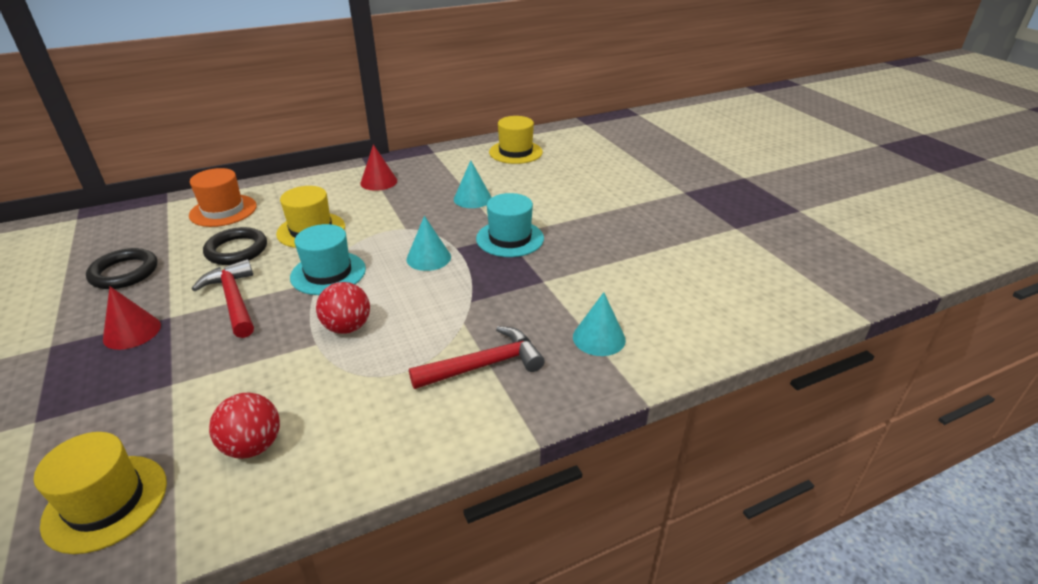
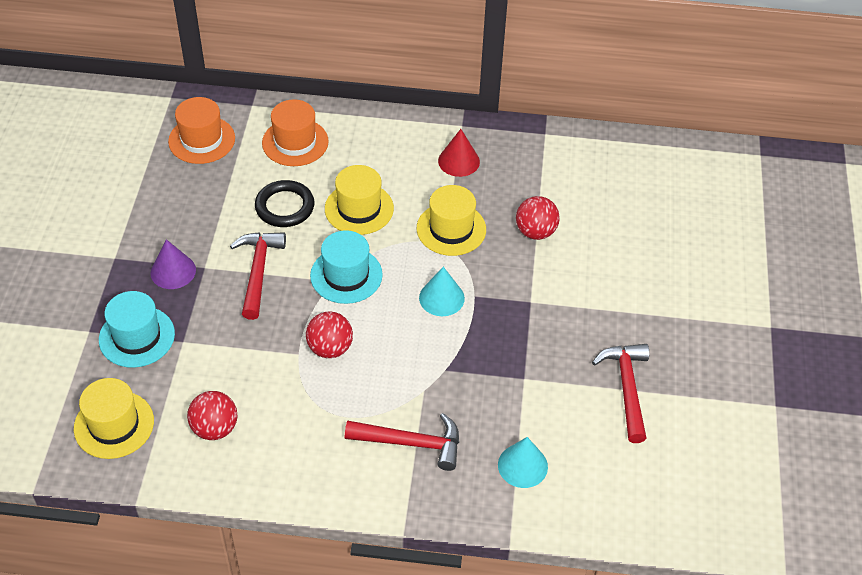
camera: 30 degrees right, 15 degrees up
(123, 234) = (201, 140): none -> orange hat
(124, 272) = (187, 194): black ring -> none
(132, 332) = (173, 271): red cone -> purple cone
(472, 198) = (535, 232): turquoise cone -> red ball
(510, 238) = (532, 308): turquoise hat -> turquoise hat (137, 337)
(515, 152) = (635, 173): yellow hat -> yellow hat (451, 229)
(628, 257) = (626, 388): none -> red hammer

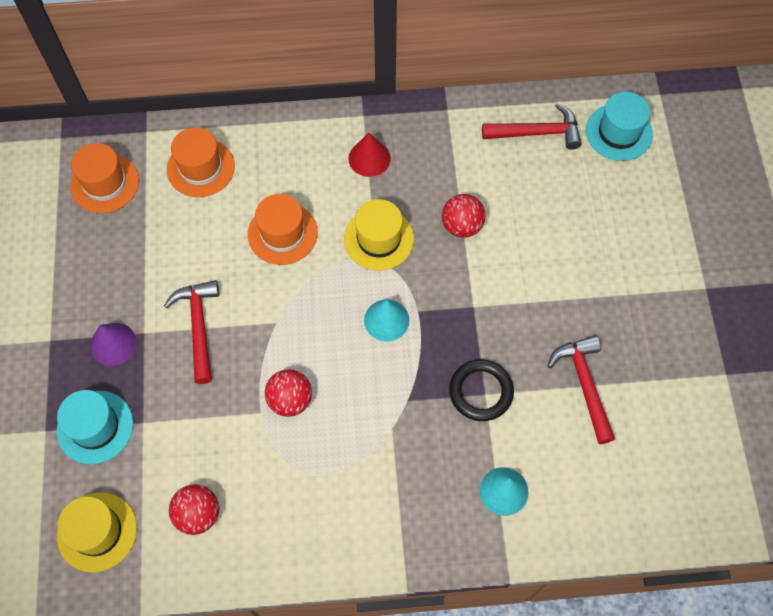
camera: 10 degrees left, 15 degrees up
(285, 207) = (208, 246): black ring -> black ring (480, 391)
(346, 275) = (287, 313): turquoise hat -> turquoise hat (619, 132)
(359, 208) = (282, 233): yellow hat -> orange hat
(411, 443) = (392, 489): red hammer -> red hammer (537, 133)

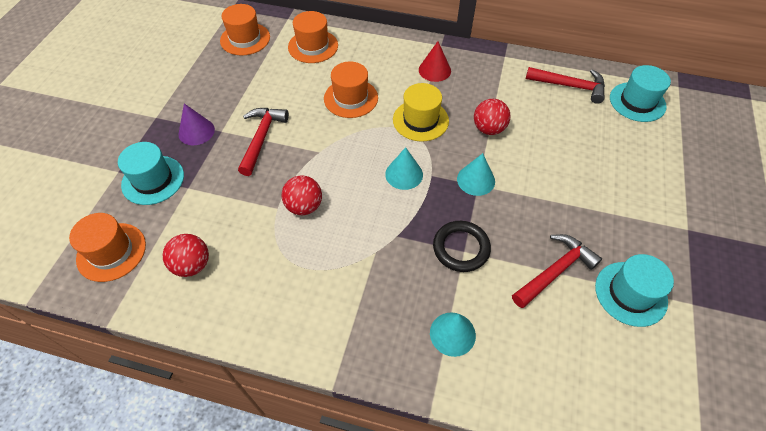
camera: 20 degrees right, 10 degrees down
(97, 532) = (111, 252): yellow hat -> orange hat
(469, 300) = (476, 180): none -> turquoise cone
(584, 385) = (554, 271): red hammer -> red hammer turned 45 degrees clockwise
(665, 384) = (630, 293): none -> turquoise hat

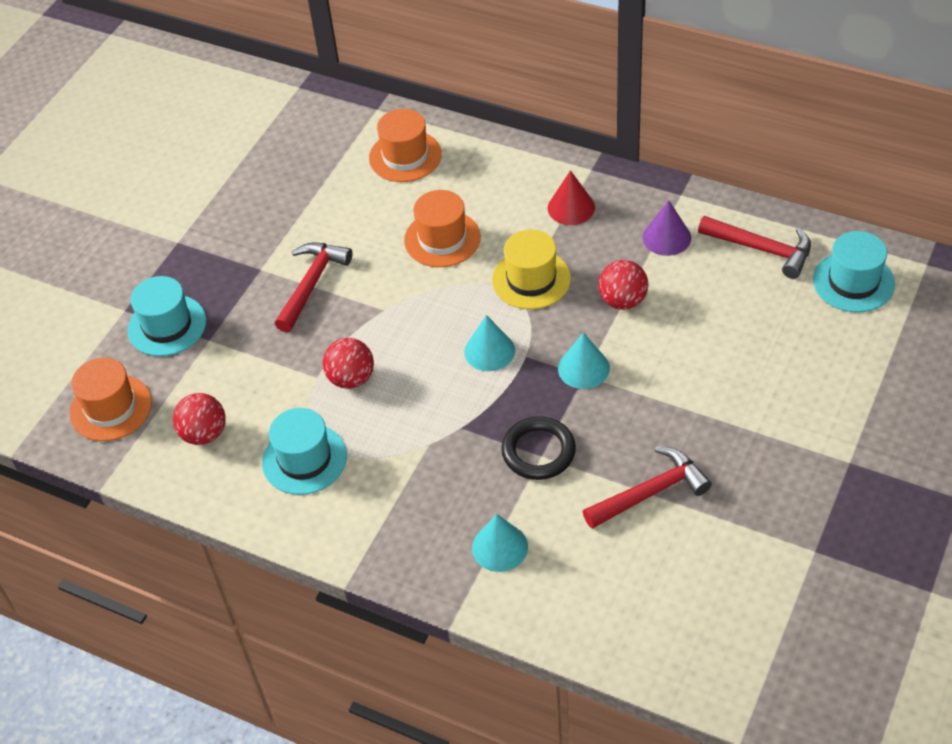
camera: 15 degrees right, 5 degrees down
(196, 131) = (228, 267): purple cone -> purple cone (666, 237)
(245, 39) = (311, 137): orange hat -> none
(630, 293) = (739, 529): turquoise hat -> turquoise hat (304, 459)

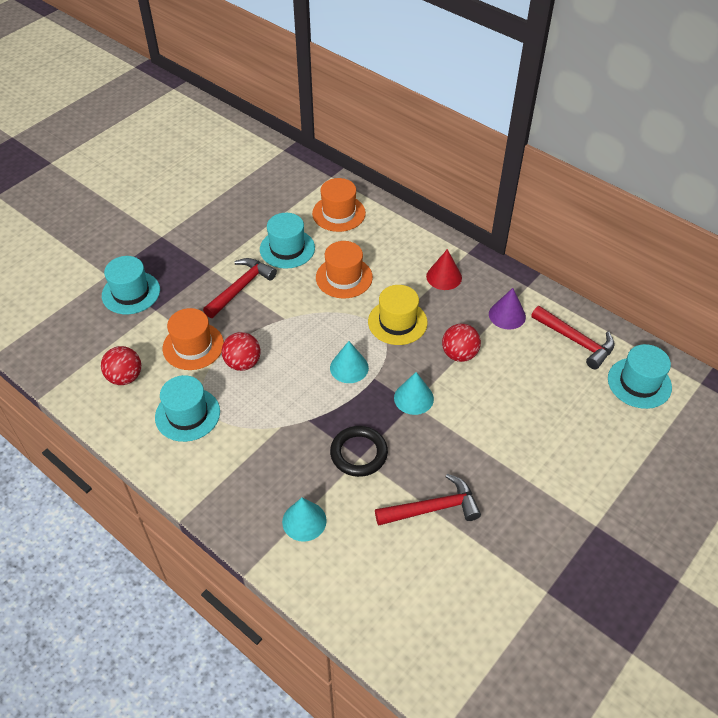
camera: 10 degrees right, 0 degrees up
(110, 408) = (69, 342): orange hat -> orange hat (193, 346)
(354, 219) = (287, 248): none -> turquoise hat

